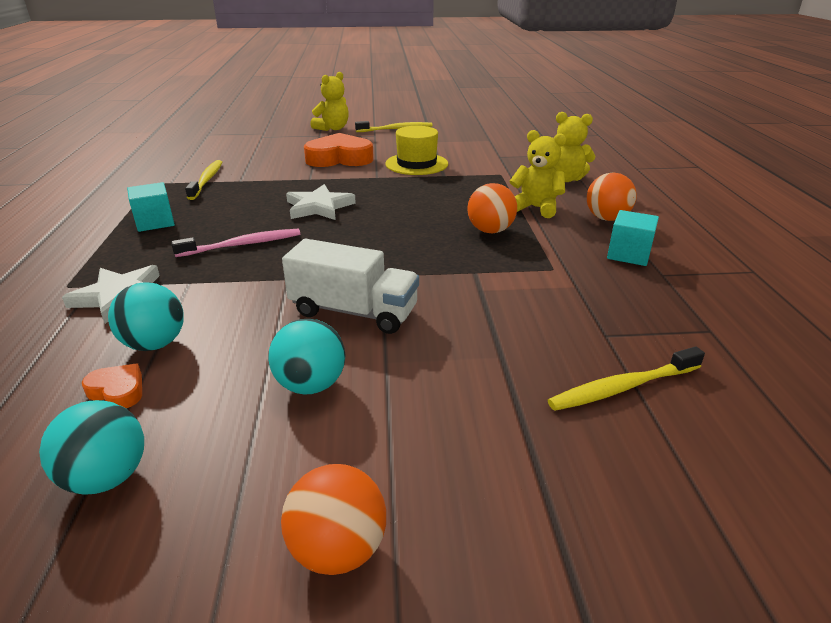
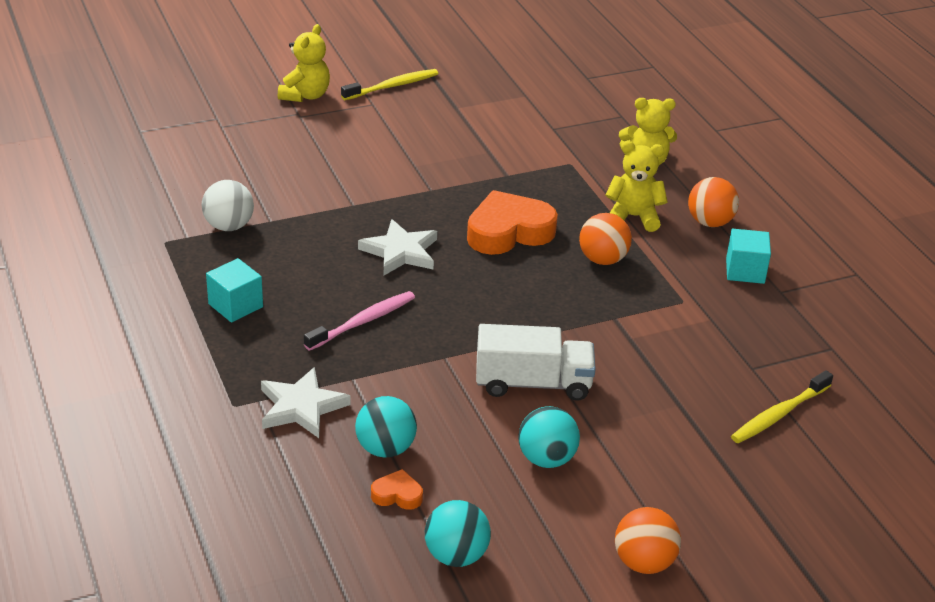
camera: 20 degrees left, 5 degrees up
(207, 180) = (229, 226): yellow toothbrush -> white ball
(339, 158) = (361, 160): orange heart -> orange heart (508, 231)
(416, 164) = (463, 158): yellow hat -> none

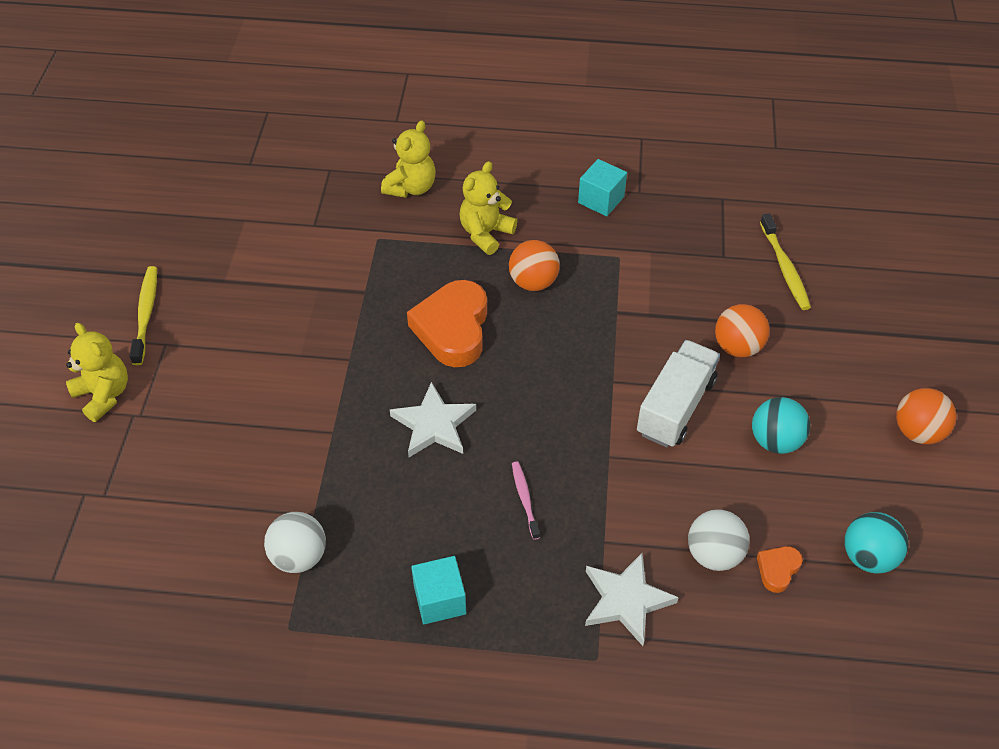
camera: 60 degrees left, 15 degrees up
(363, 322) = (525, 499): pink toothbrush -> pink toothbrush, size x0.64
(385, 449) = (713, 554): turquoise ball -> white ball
(710, 222) = (524, 189): orange ball -> orange ball (737, 347)

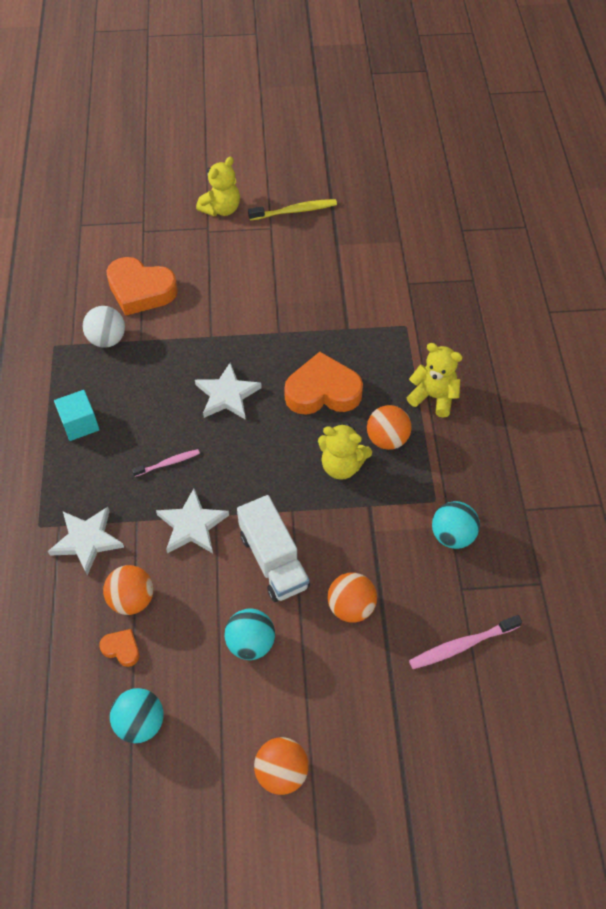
camera: 80 degrees right, 5 degrees up
(221, 507) = (141, 290): none -> orange heart
(411, 187) = (471, 336): yellow teddy bear -> yellow teddy bear (341, 466)
(601, 200) = (503, 478): turquoise cube -> none
(619, 481) = (192, 525): none -> white star
(662, 251) = (452, 535): none -> turquoise ball
(675, 407) = (273, 560): white truck -> white truck turned 45 degrees clockwise
(713, 554) = (132, 599): white ball -> orange ball
(784, 268) = (461, 645): yellow toothbrush -> pink toothbrush

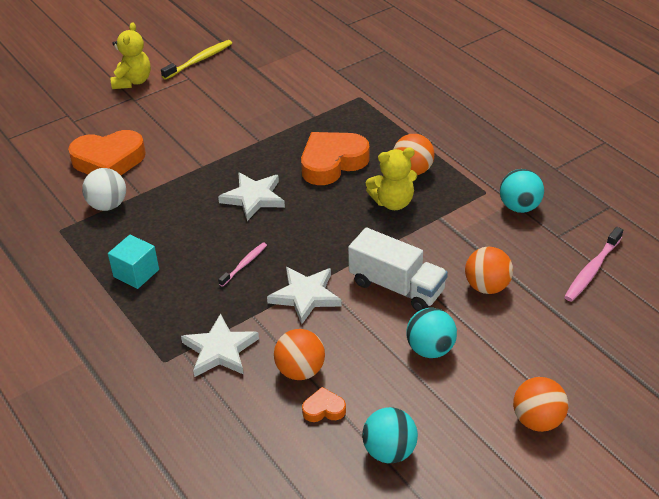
camera: 30 degrees left, 15 degrees down
(433, 397) = (423, 130): yellow teddy bear -> none

